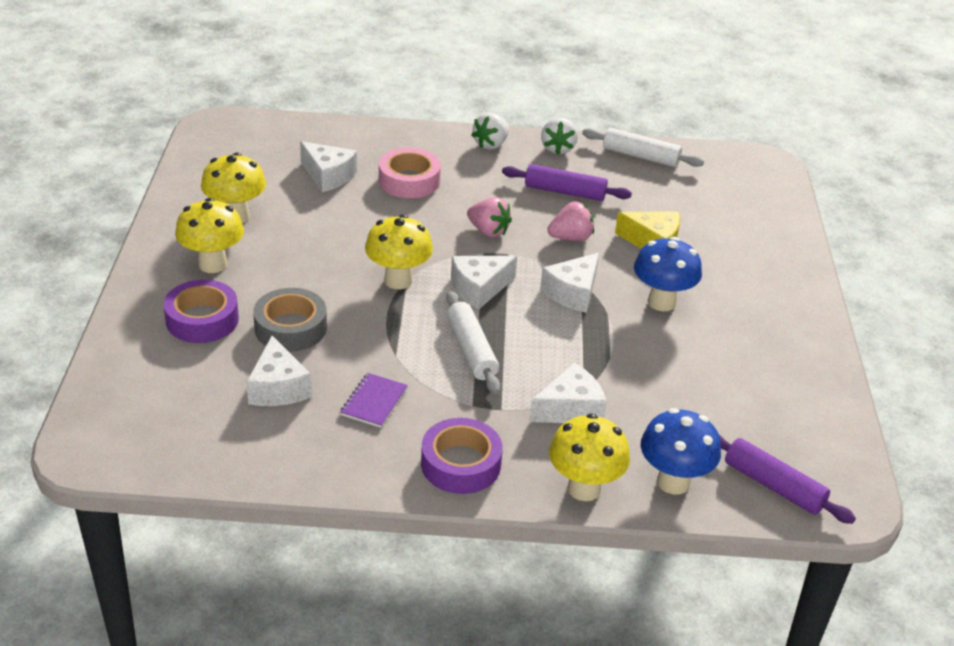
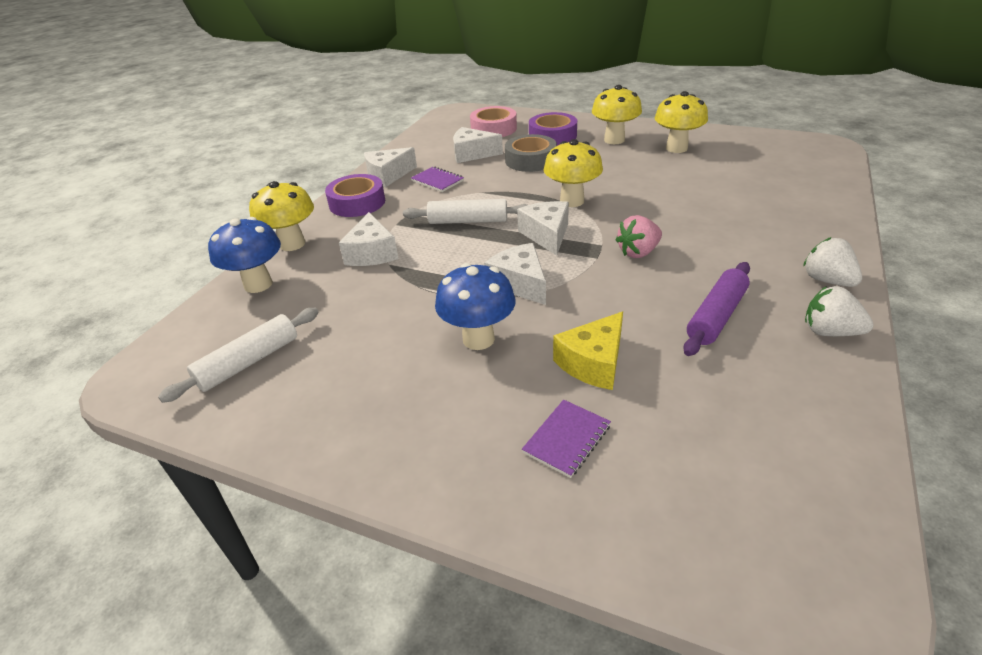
camera: 115 degrees right, 0 degrees up
(328, 176) = (742, 184): white cheese -> white cheese (388, 175)
(409, 181) = (735, 221): pink tape -> pink tape (493, 129)
(571, 238) = (616, 301): pink strawberry -> none
(640, 156) = (824, 411): white rolling pin -> white rolling pin (248, 362)
(731, 246) = (566, 439): none -> purple notebook
(773, 485) = (200, 337): purple rolling pin -> none

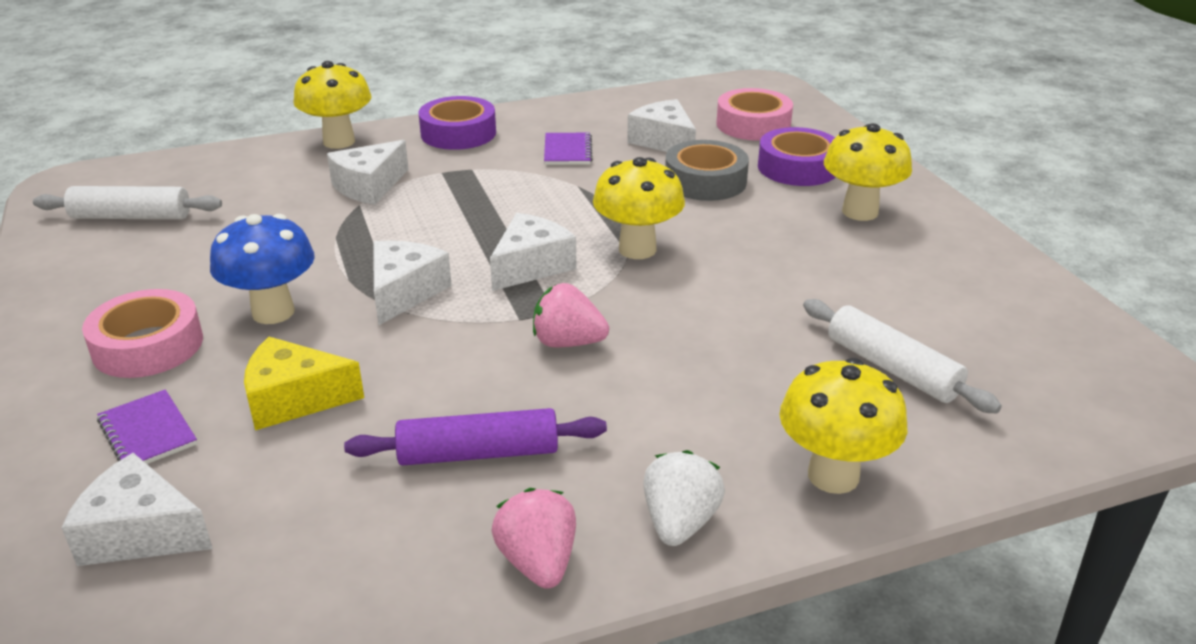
camera: 45 degrees right, 5 degrees down
(258, 284) = (252, 161): blue mushroom -> none
(388, 175) = (539, 121): white cheese -> white cheese (141, 532)
(452, 407) = (148, 345): none -> pink tape
(468, 221) = (501, 207): white rolling pin -> white rolling pin (892, 368)
(566, 439) = (148, 432): purple notebook -> purple notebook turned 60 degrees clockwise
(676, 148) = (914, 266): yellow mushroom -> yellow mushroom (833, 475)
(829, 332) = (538, 562): white strawberry -> pink strawberry

